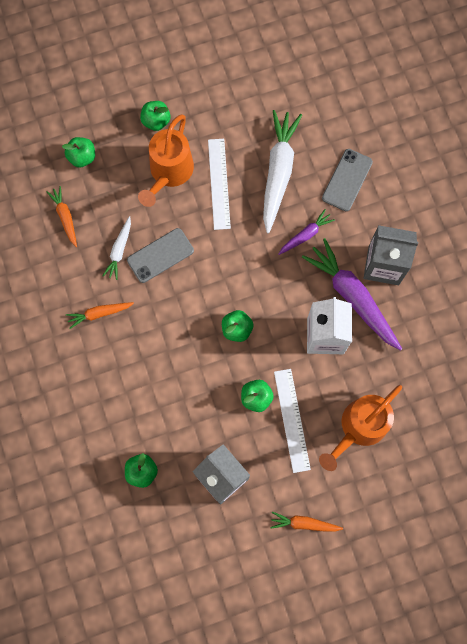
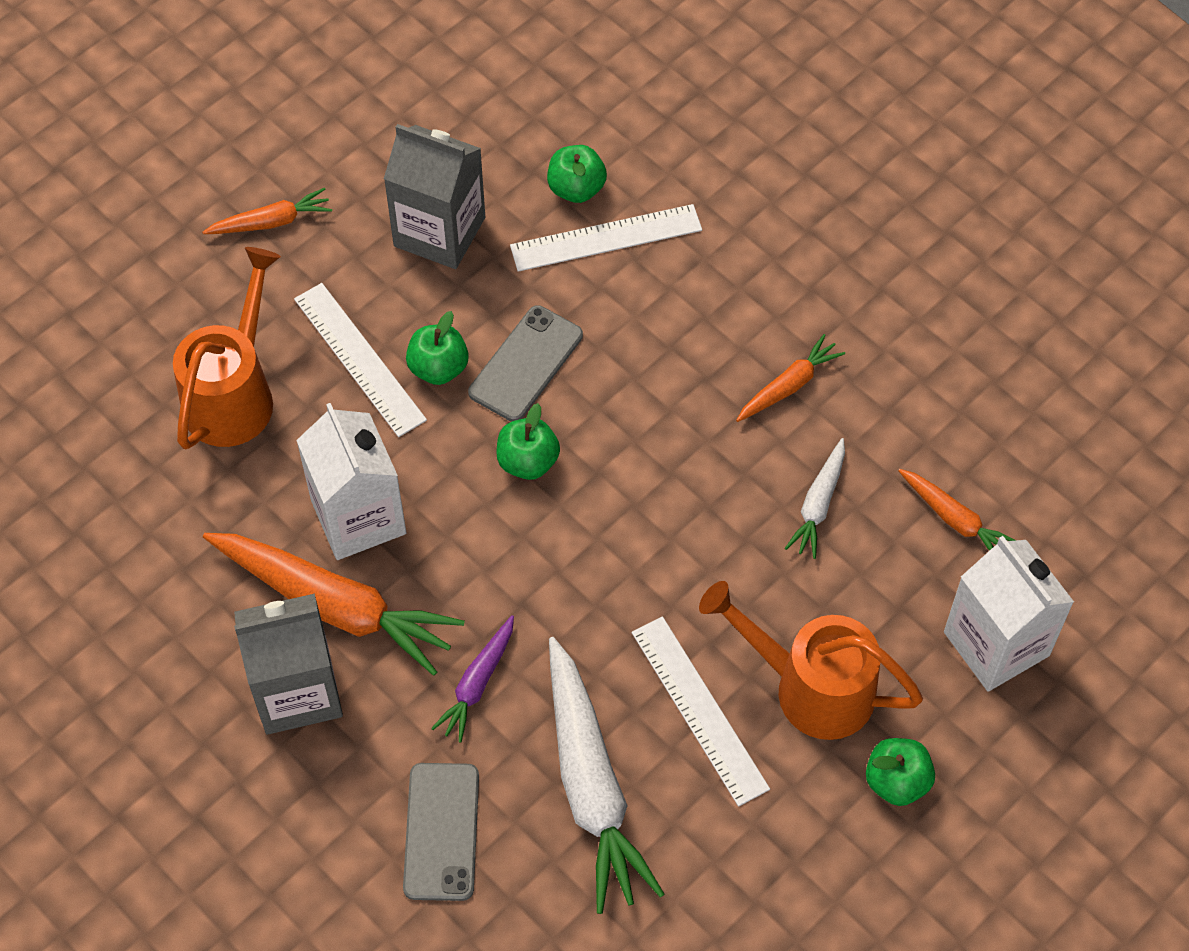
camera: 155 degrees right, 15 degrees down
(82, 157) = (996, 644): green apple -> white carton
(119, 250) = (818, 504): white carrot -> white carrot turned 150 degrees counterclockwise
(142, 434) = (606, 238): none -> white ruler
(160, 255) = (737, 528): grey phone -> grey phone (526, 364)
(169, 173) = (810, 687): orange watering can -> orange watering can turned 60 degrees counterclockwise
(352, 297) = (335, 606): purple carrot -> orange carrot

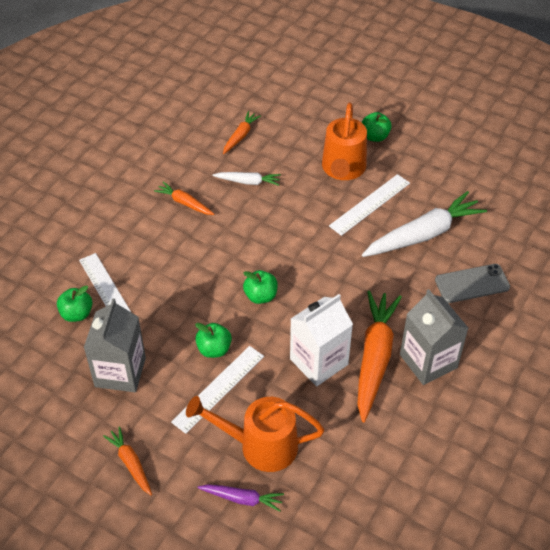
camera: 105 degrees left, 10 degrees down
(477, 683) = (392, 288): purple carrot -> purple carrot (242, 499)
(526, 364) = (200, 310): grey phone -> none
(996, 644) = (298, 115): white carton -> none

